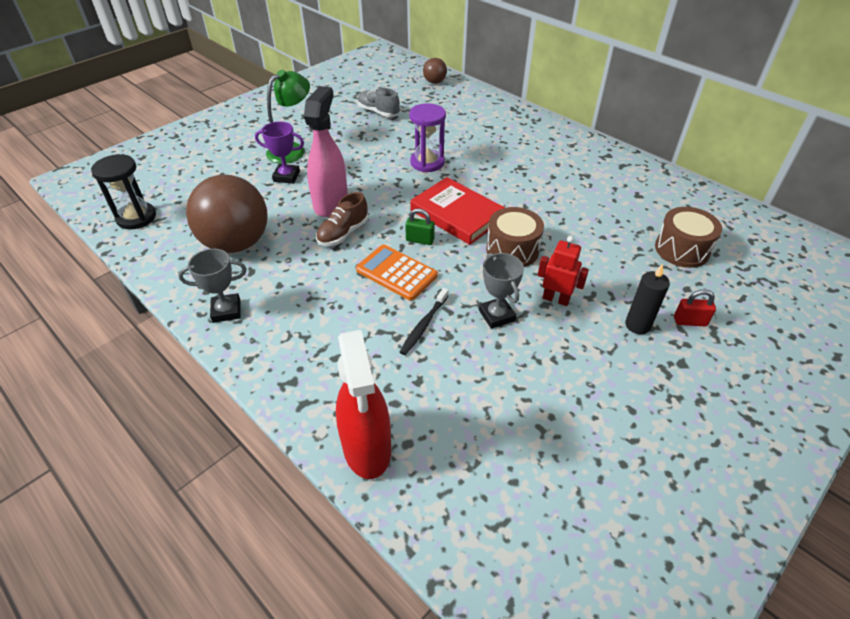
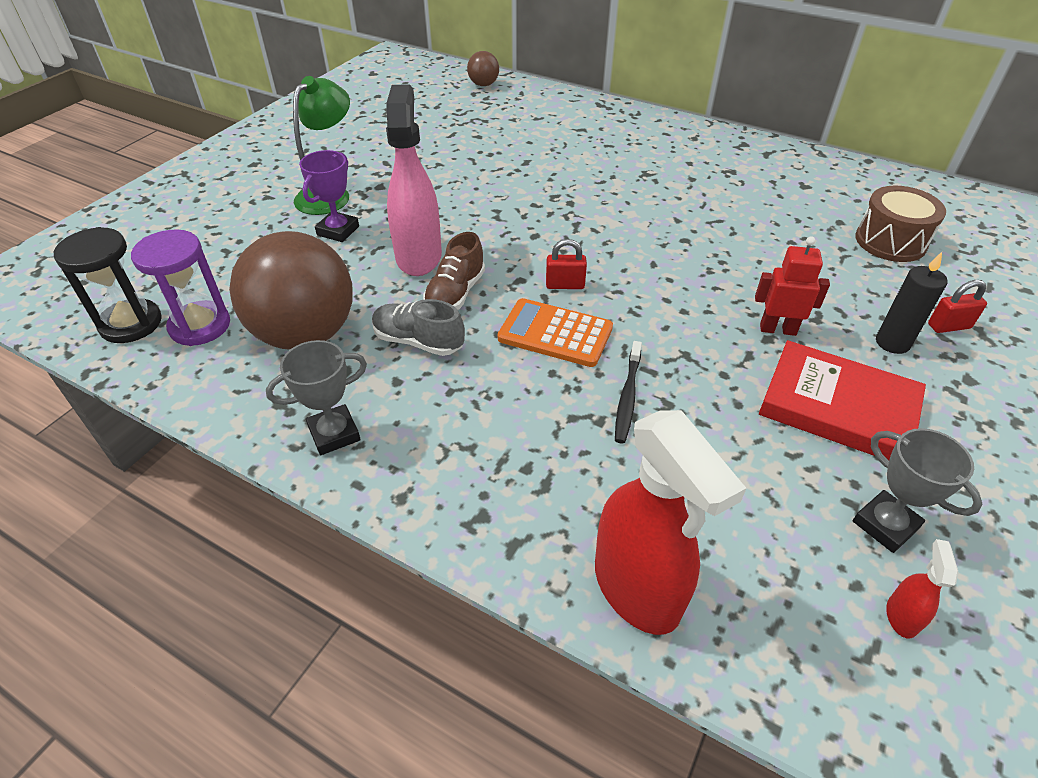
camera: 15 degrees left, 0 degrees up
(286, 176) = (338, 231): purple trophy -> purple trophy turned 60 degrees counterclockwise
(378, 112) = (427, 130): grey shoe -> grey shoe (418, 341)
(420, 240) = (565, 285): green padlock -> red padlock
(427, 162) = (524, 184): purple hourglass -> purple hourglass (200, 326)
(457, 214) = (597, 244): red book -> red book (838, 407)
(496, 315) = (715, 365): grey trophy -> grey trophy (885, 525)
(512, 250) = (690, 277): brown drum -> none
(533, 508) = (901, 616): none -> red spray bottle

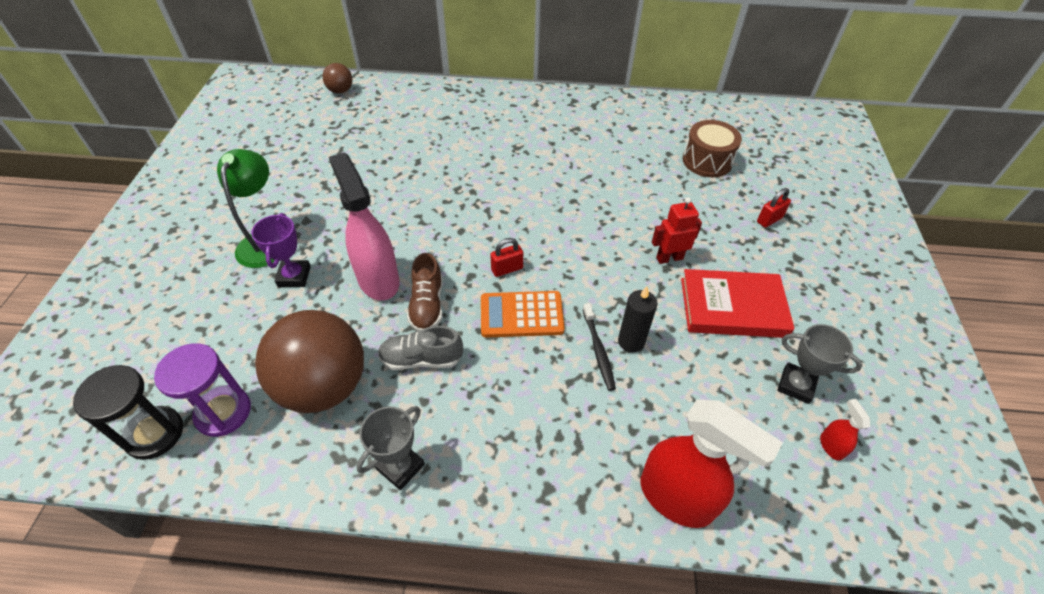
camera: 25 degrees left, 5 degrees up
(892, 343) = (742, 244): black candle -> black candle (631, 341)

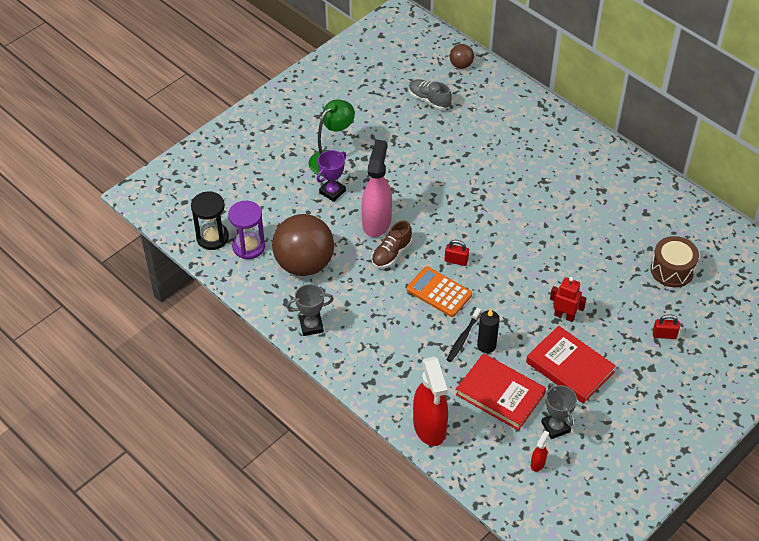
camera: 40 degrees right, 0 degrees up
(421, 359) = (363, 281): grey shoe -> grey shoe (429, 100)
(703, 389) = (500, 394): none -> red book

